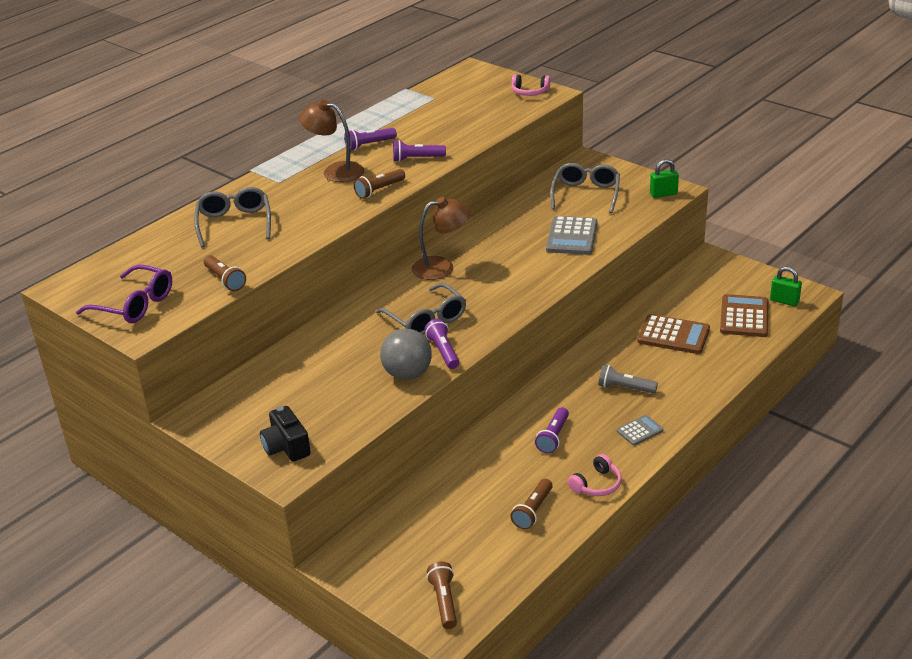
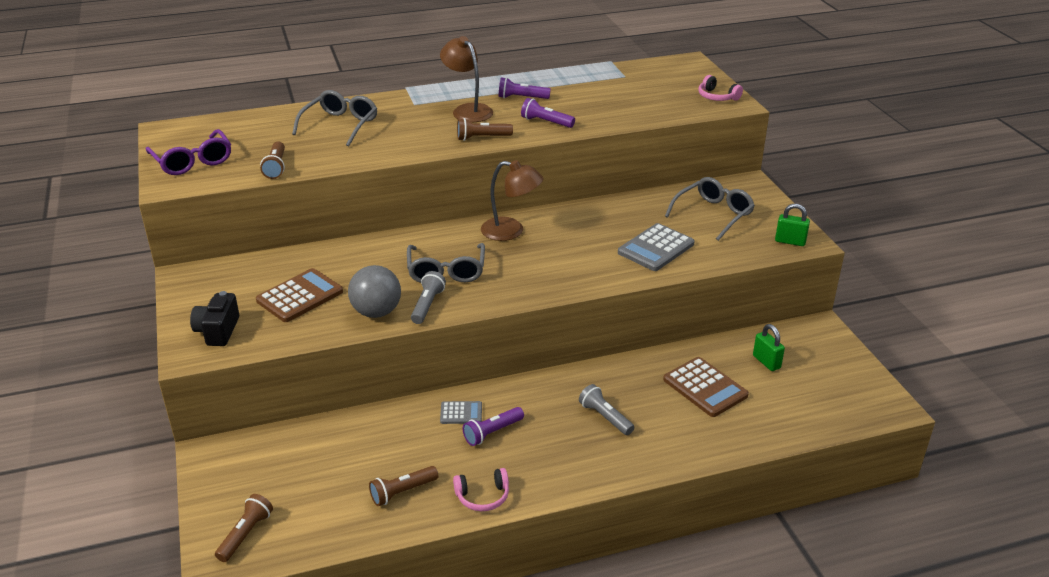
camera: 30 degrees right, 0 degrees up
(443, 351) = (427, 305): purple flashlight -> grey flashlight
(639, 431) = (575, 465): grey calculator -> grey calculator (461, 413)
(744, 317) = (796, 400): brown calculator -> brown calculator (300, 296)
(784, 301) = (856, 403): green padlock -> green padlock (766, 362)

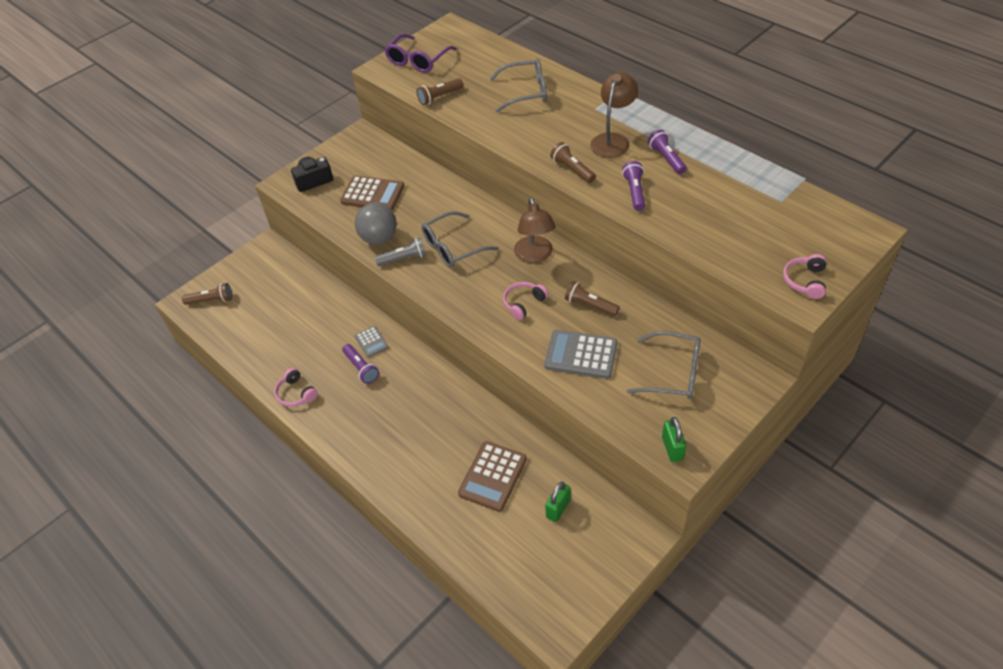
camera: 65 degrees right, 15 degrees up
(402, 492) = (279, 351): brown flashlight -> brown flashlight (590, 305)
(492, 432) = (361, 368): purple flashlight -> purple flashlight turned 150 degrees counterclockwise
(565, 256) = (523, 303): none -> pink headphones
(605, 417) = (416, 425): grey flashlight -> none

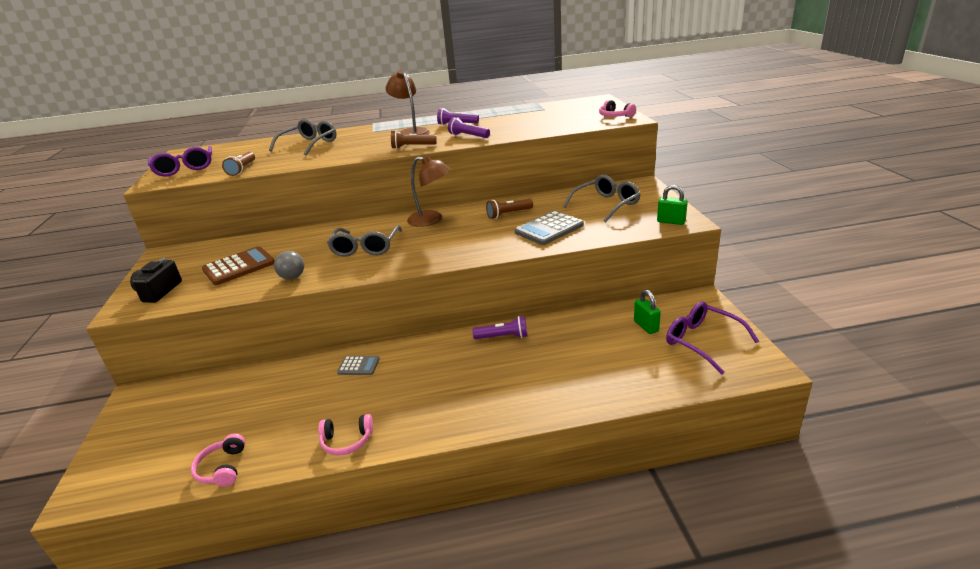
camera: 55 degrees left, 20 degrees down
(211, 300) = (122, 468): brown flashlight -> none
(361, 368) = (379, 383): purple flashlight -> purple flashlight (503, 337)
(379, 238) = (292, 277): grey ball -> grey ball, size x0.64
(404, 259) = (337, 272): grey flashlight -> none
(492, 476) = (584, 347): brown calculator -> none
(523, 303) = (469, 236): pink headphones -> pink headphones (222, 468)
(564, 564) = (702, 341): none -> purple glasses

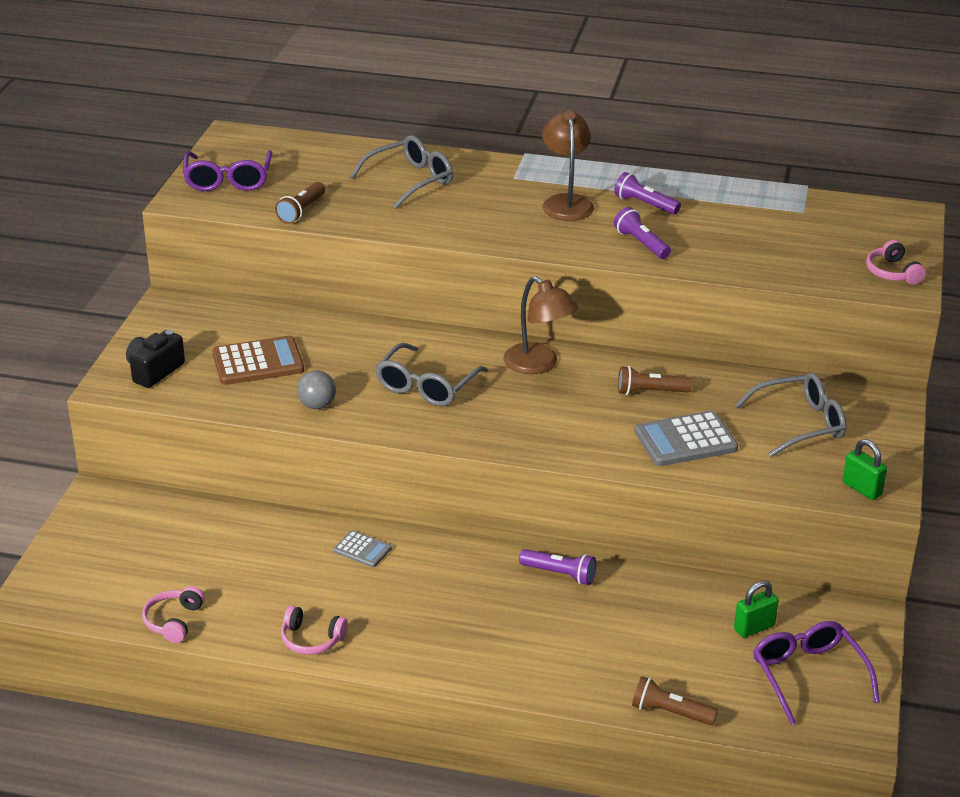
camera: 20 degrees right, 5 degrees up
(412, 147) = (548, 241): brown flashlight -> brown flashlight (670, 712)
(646, 326) = (754, 627): green padlock -> green padlock turned 60 degrees clockwise

